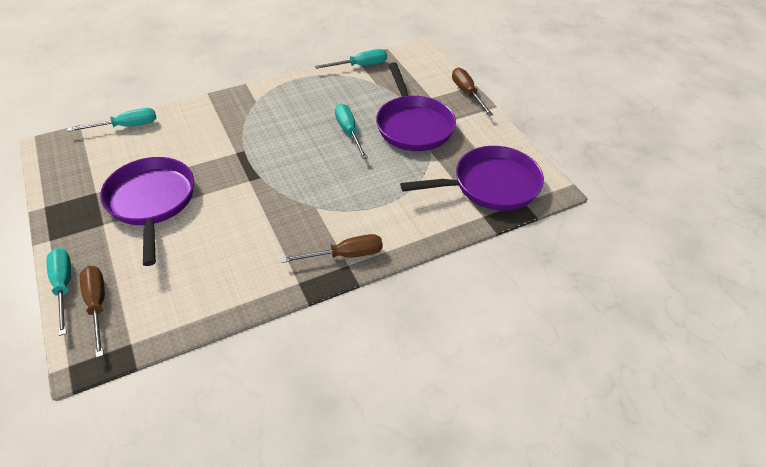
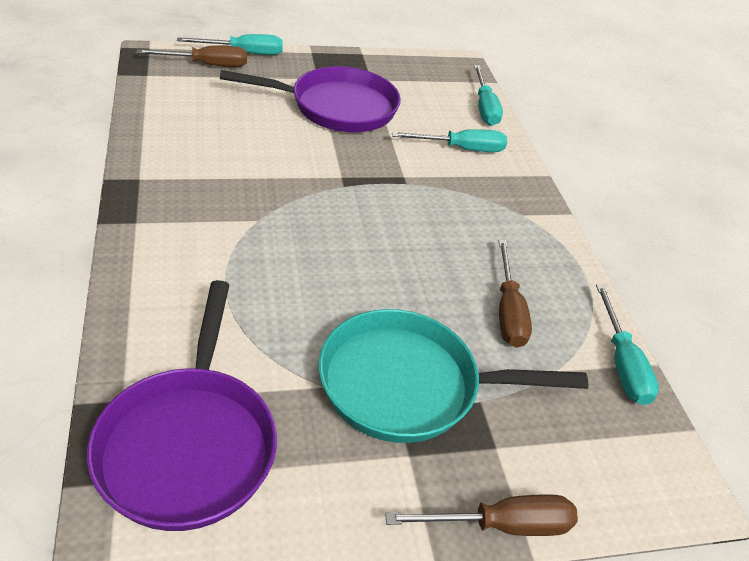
camera: 100 degrees right, 5 degrees down
(345, 255) = (153, 223): brown screwdriver -> brown screwdriver (508, 311)
(349, 132) = (416, 294): turquoise screwdriver -> turquoise screwdriver (461, 149)
(413, 125) = (409, 385): purple pan -> turquoise pan

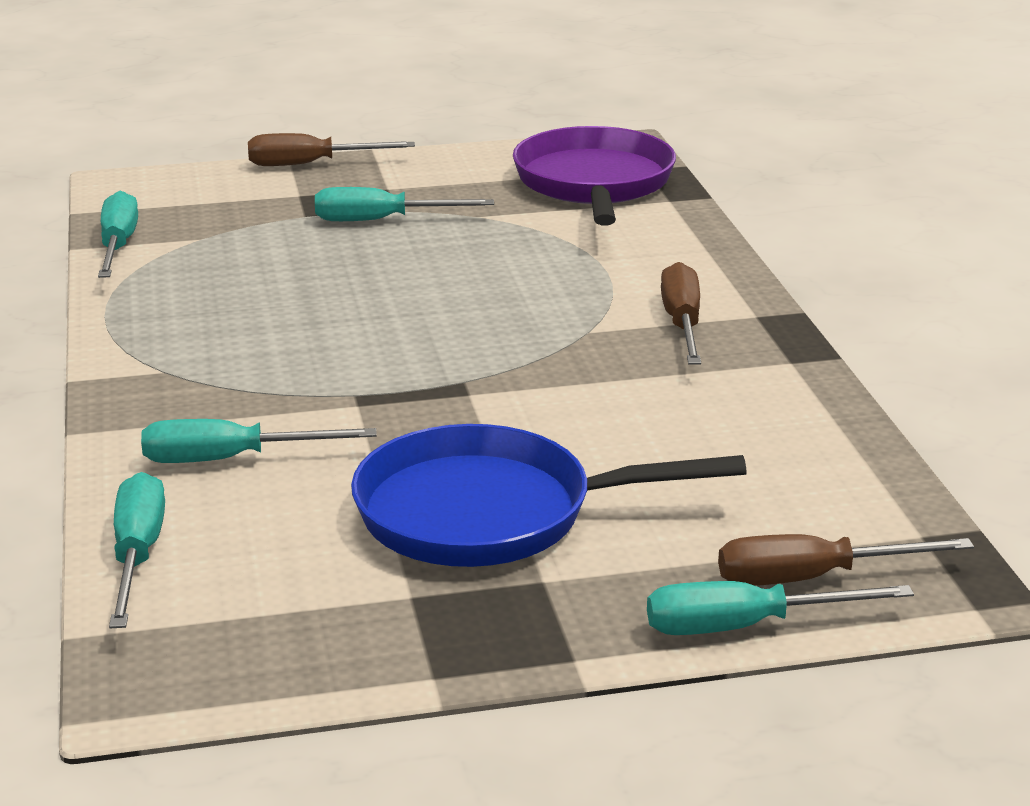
camera: 175 degrees left, 15 degrees down
(336, 107) = (490, 513): purple pan -> blue pan
(409, 385) = (381, 220): turquoise pan -> turquoise screwdriver
(508, 311) = (241, 274): brown screwdriver -> brown screwdriver (682, 323)

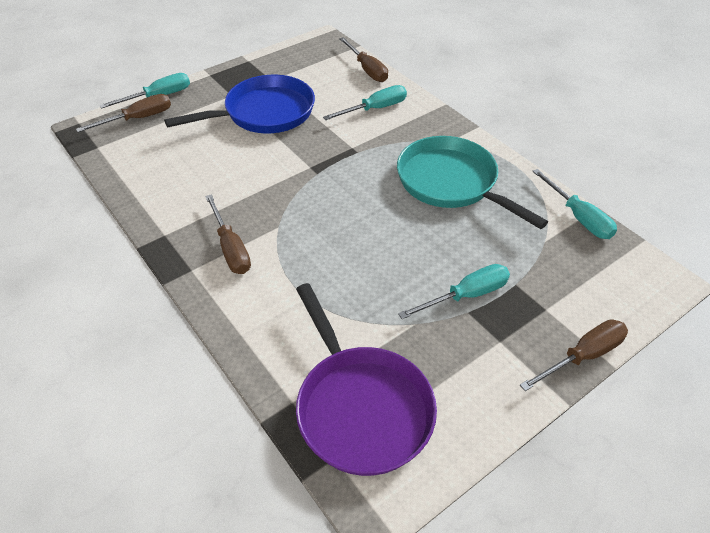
camera: 155 degrees right, 20 degrees up
(137, 555) = (367, 70): turquoise screwdriver -> brown screwdriver
(244, 317) = (452, 183): none -> turquoise pan

